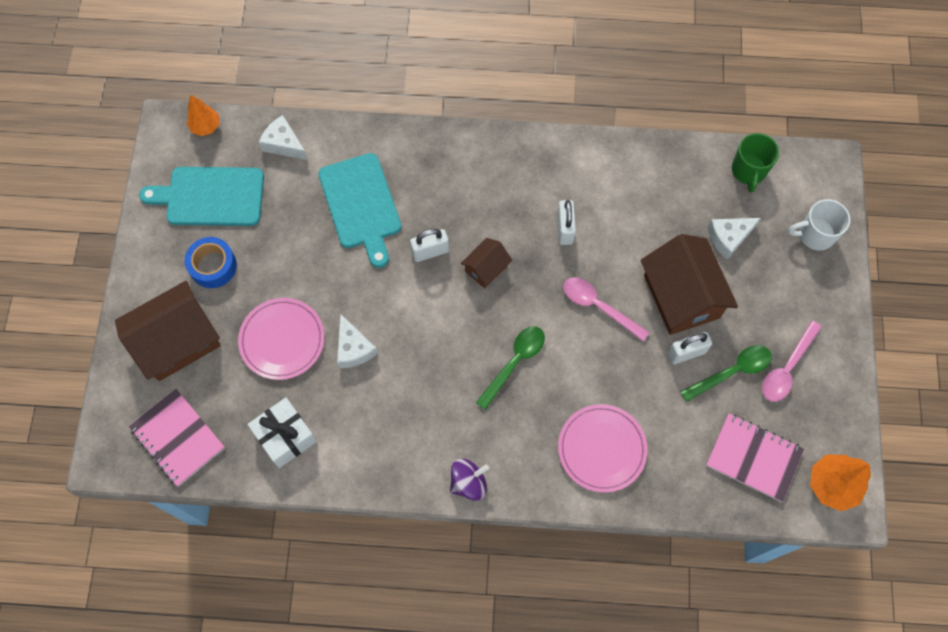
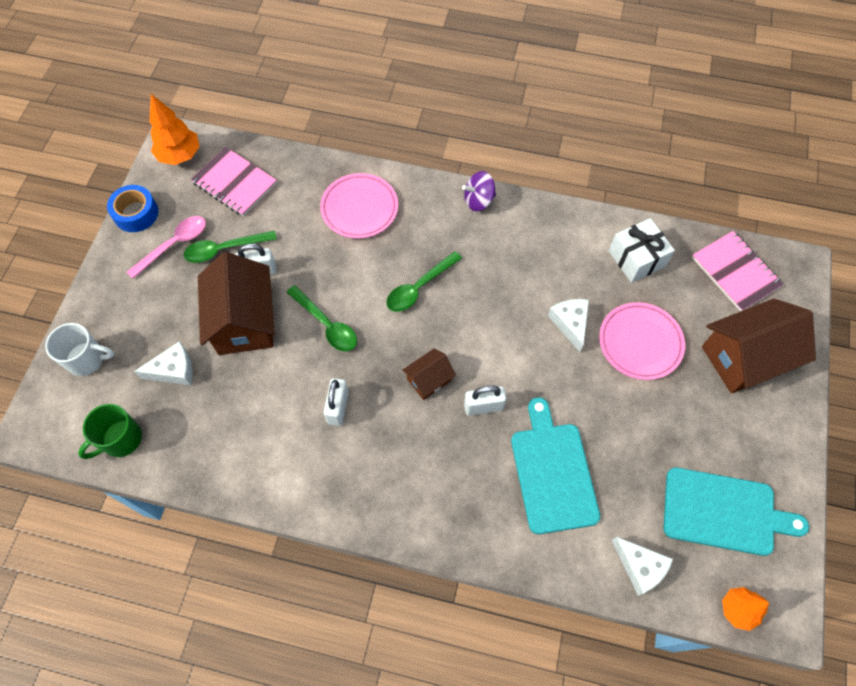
camera: 170 degrees left, 5 degrees down
(213, 266) = (715, 429): blue tape -> blue tape (136, 213)
(599, 306) = (326, 324): pink spoon -> green spoon
(748, 171) = (121, 439): green mug -> green mug turned 150 degrees counterclockwise

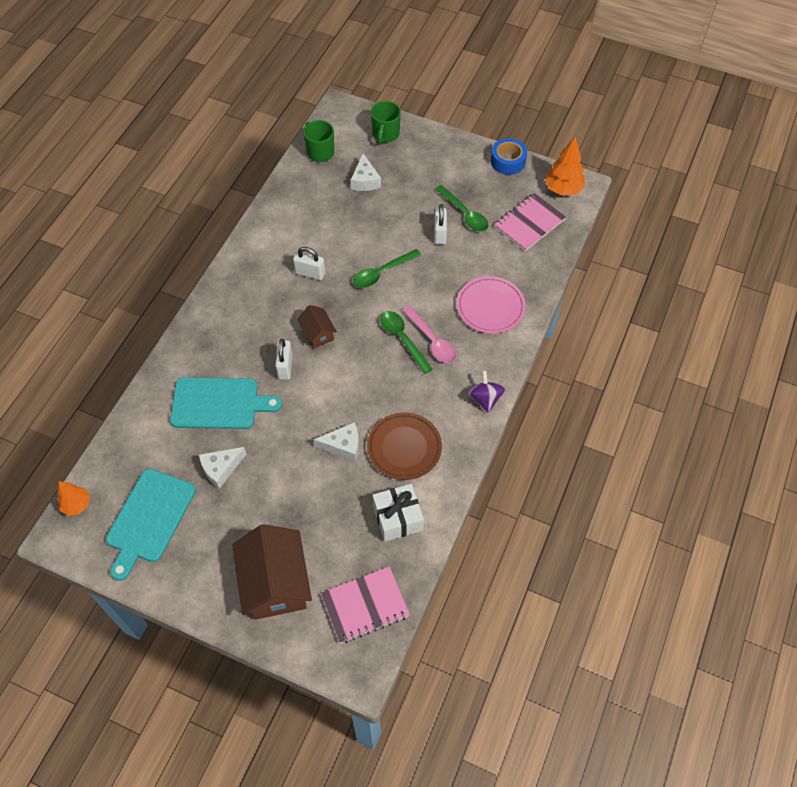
camera: 100 degrees right, 5 degrees down
(87, 359) = (385, 134): white mug -> green mug
(174, 245) = (474, 183): pink spoon -> pink spoon (432, 340)
(224, 249) = (464, 214): green spoon -> green spoon turned 150 degrees clockwise
(244, 321) = (396, 222): brown house -> none
(556, 265) = (404, 447): none -> brown plate
(640, 342) = (312, 497): pink plate -> none
(640, 567) = (130, 446): white cheese -> white cheese (221, 469)

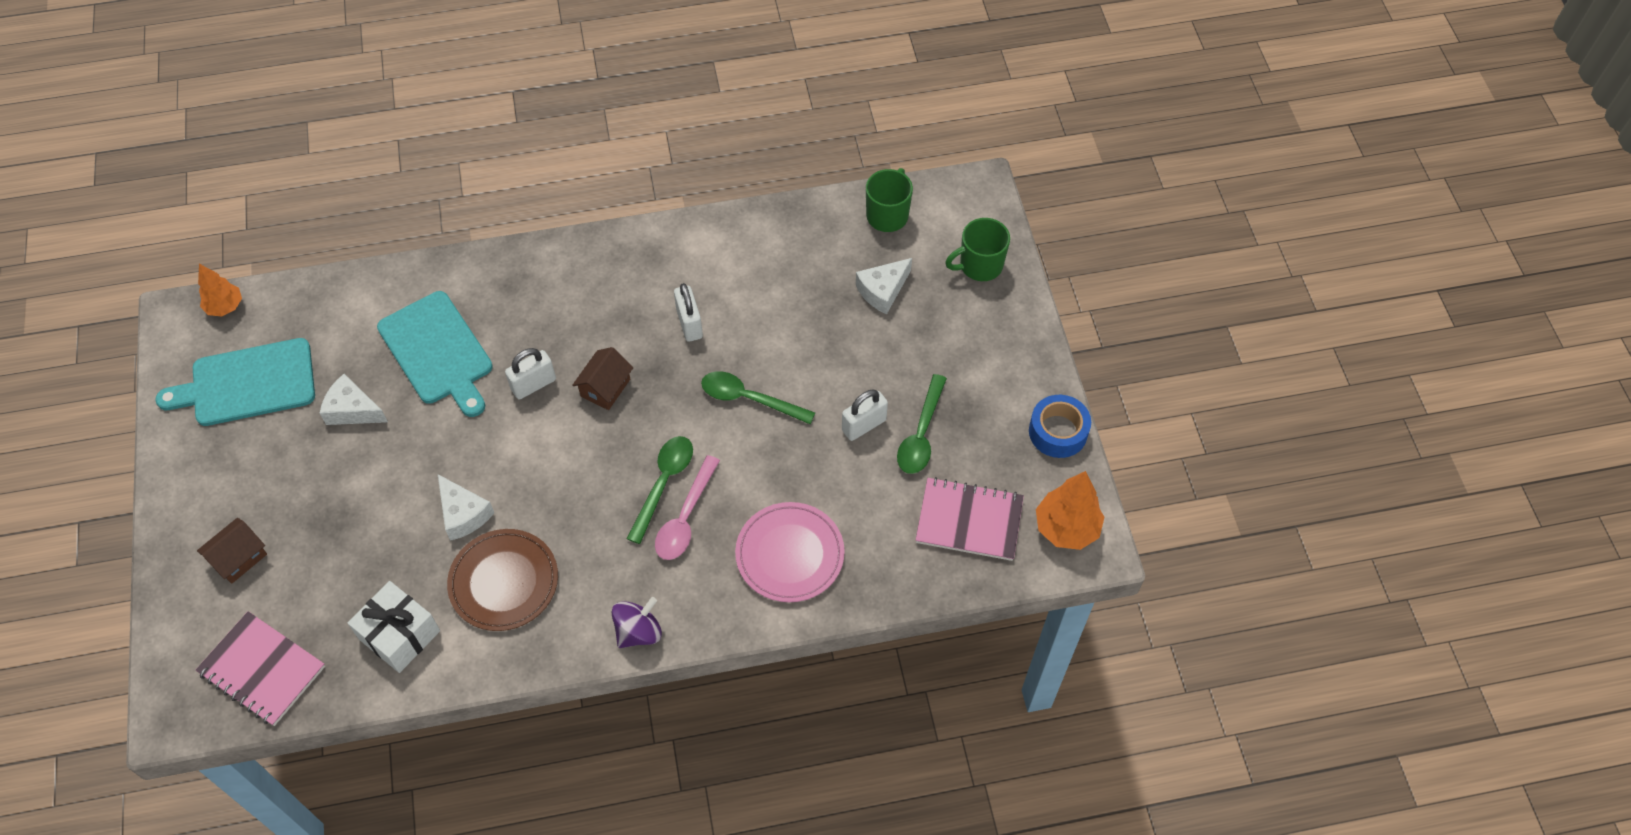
camera: 55 degrees right, 0 degrees up
(275, 583) = (239, 558): brown house -> brown house, size x0.50

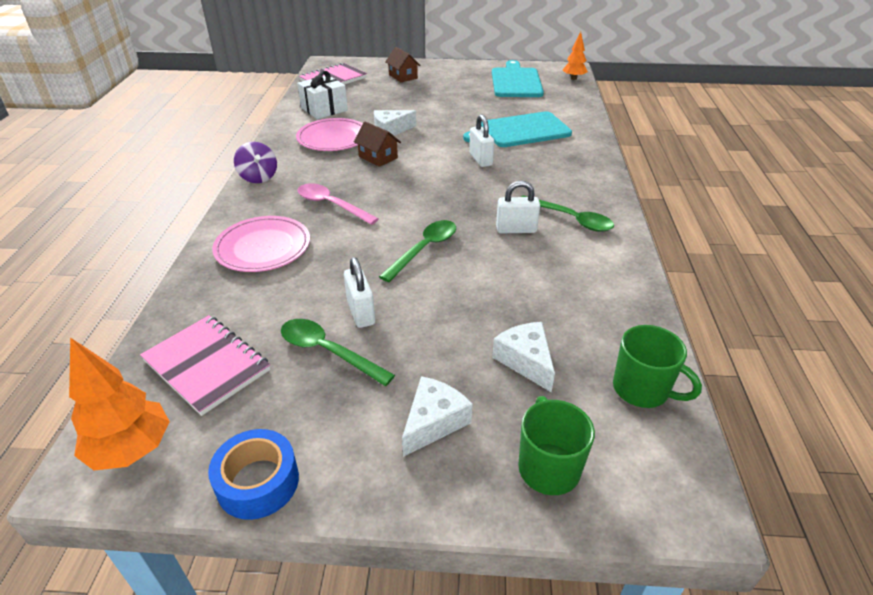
camera: 105 degrees right, 20 degrees down
(353, 410) = (485, 105): white cheese -> white cheese (433, 422)
(504, 582) = (333, 138): brown plate -> pink plate
(605, 388) = (466, 185): brown house -> brown house (378, 157)
(663, 484) = (367, 199): green spoon -> green spoon (570, 219)
(969, 521) = (207, 365): pink notebook -> pink notebook turned 75 degrees counterclockwise

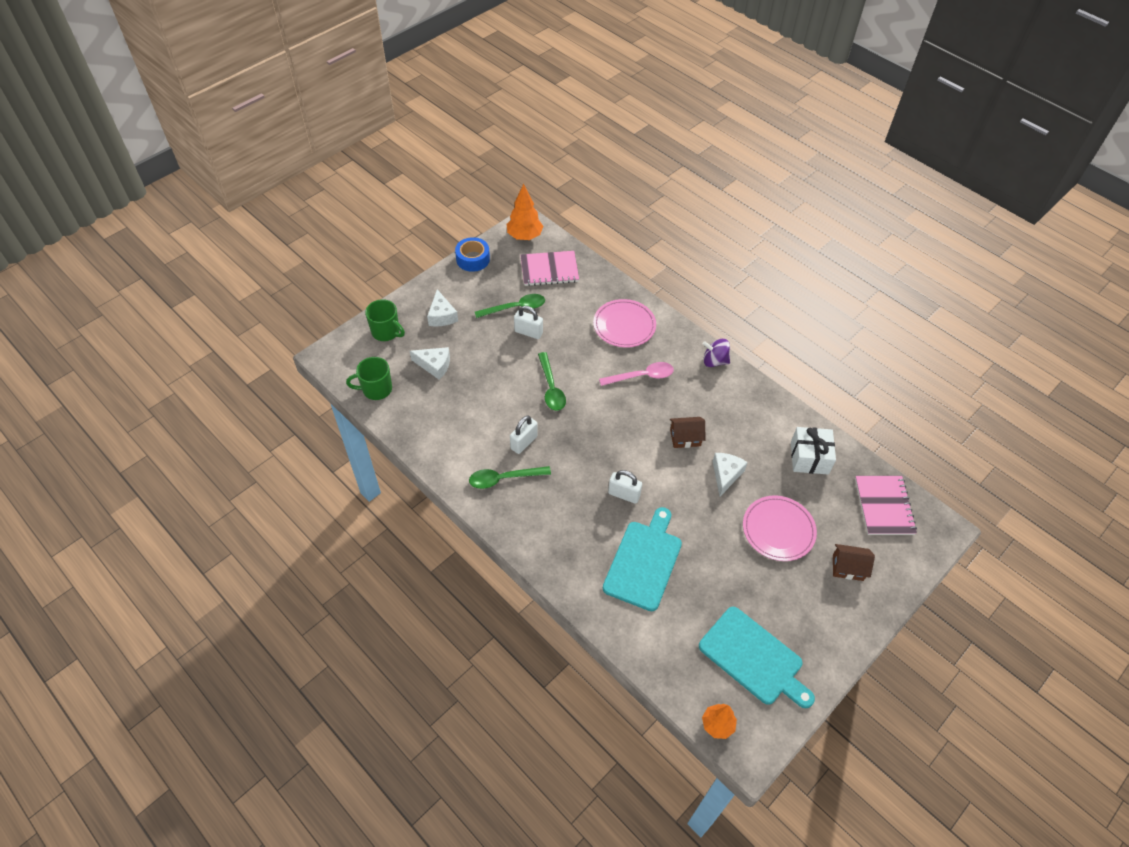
camera: 130 degrees right, 15 degrees up
(333, 138) = (742, 431): pink plate -> pink plate (778, 530)

